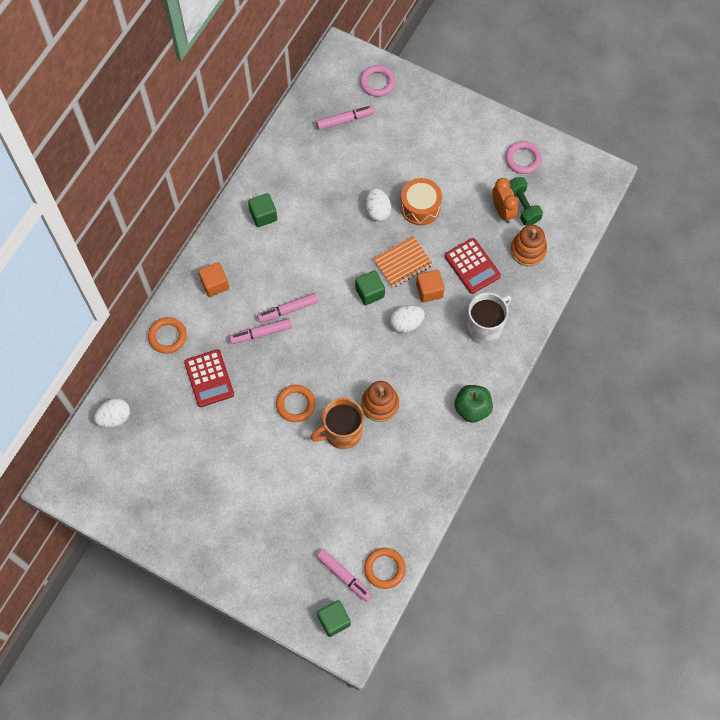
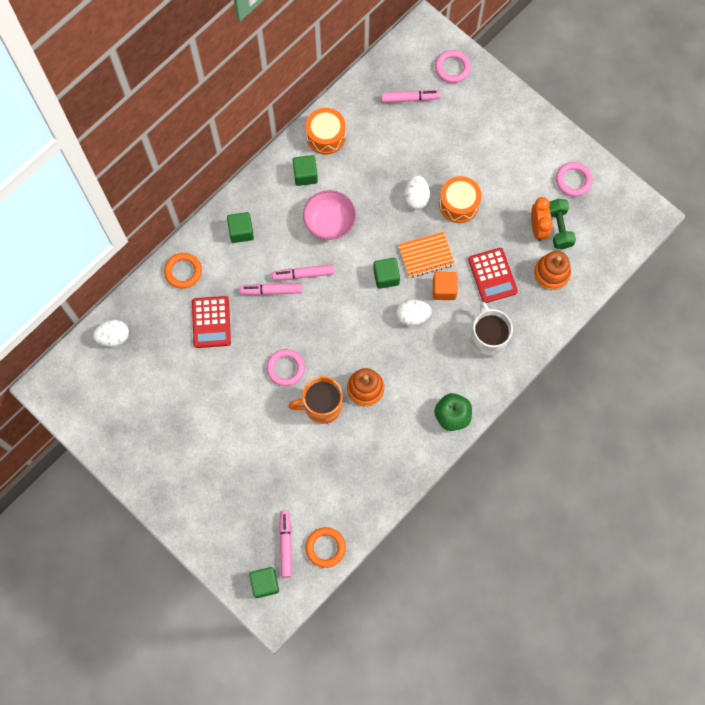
camera: 15 degrees right, 5 degrees up
(215, 284) = (241, 231): orange cube -> green cube
(273, 174) = (326, 136): none -> orange drum
(296, 404) = (285, 368): orange ring -> pink ring
(299, 254) = (329, 222): none -> pink bowl
(344, 576) = (286, 544): pink marker -> pink marker turned 150 degrees counterclockwise
(485, 327) = (487, 339): white mug -> white mug turned 75 degrees counterclockwise

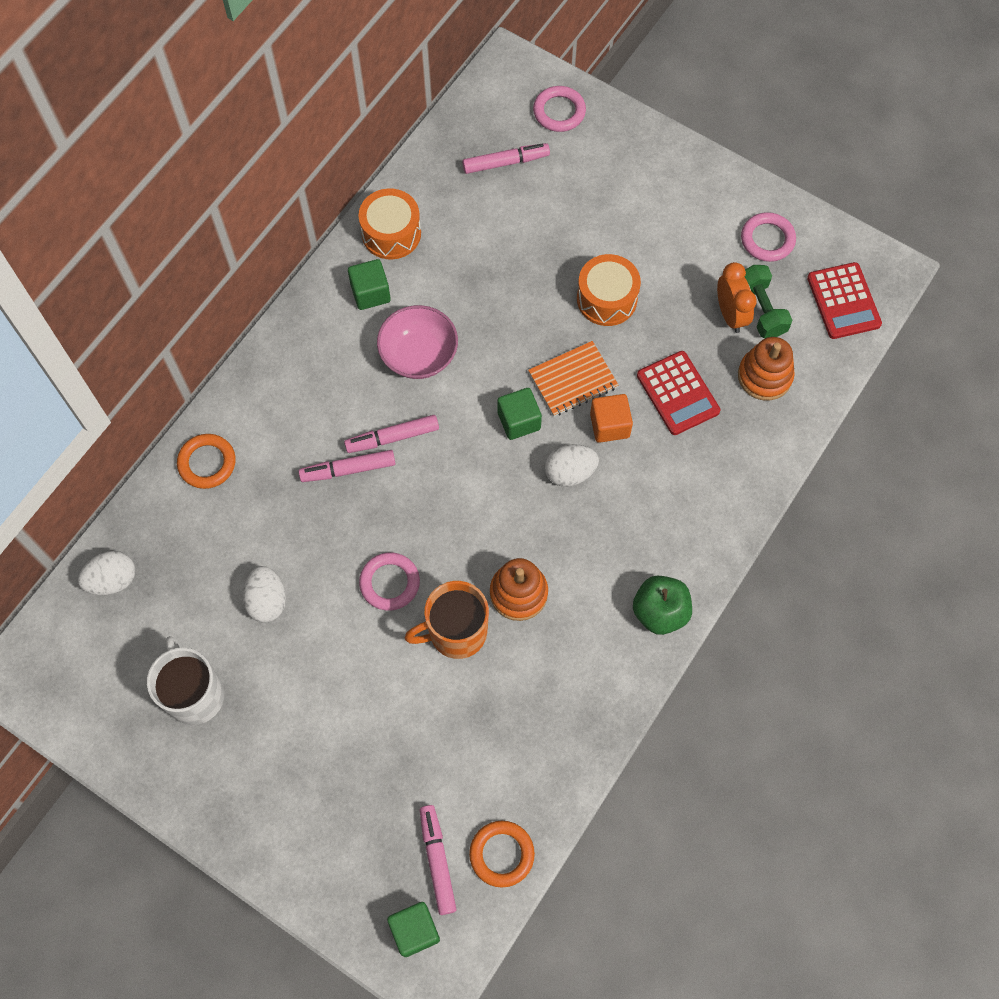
camera: 10 degrees left, 5 degrees down
(211, 322) = (262, 532): red calculator -> red calculator (843, 301)
(241, 231) = (287, 390): green cube -> none
(416, 198) = (542, 300): white egg -> white egg (267, 601)
(487, 339) = (689, 488): white mug -> white mug (194, 694)

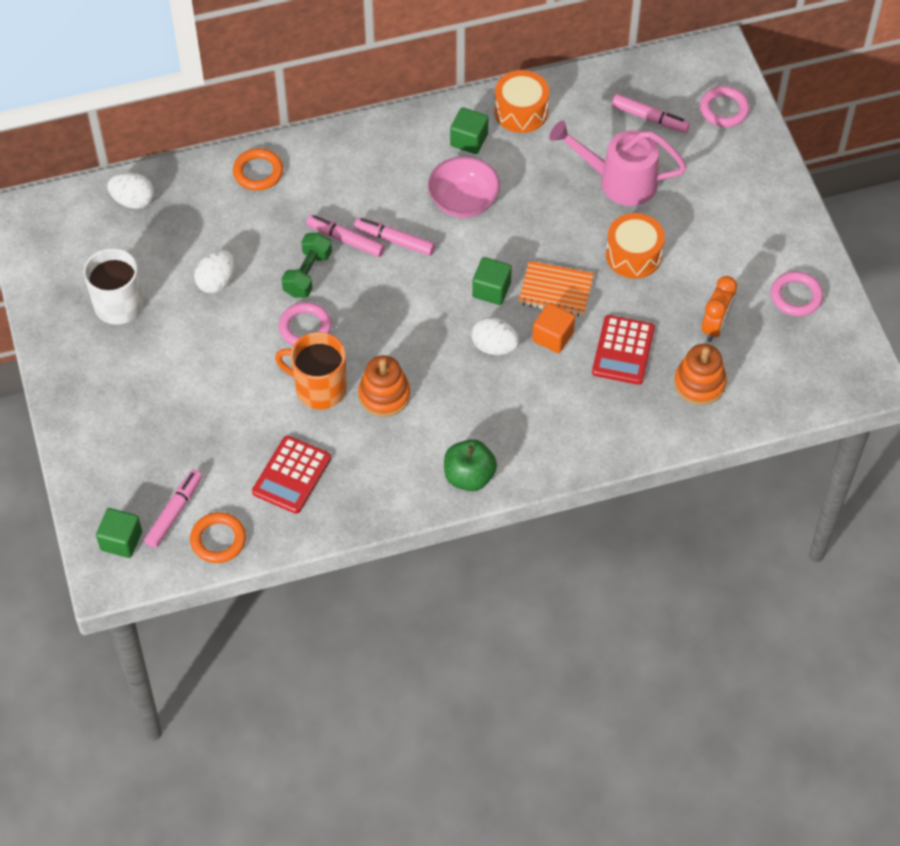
camera: 40 degrees right, 10 degrees down
(532, 239) = (618, 181): none -> pink watering can
(761, 310) = (742, 339): green dumbbell -> green dumbbell (307, 274)
(843, 301) = (812, 376): red calculator -> red calculator (292, 475)

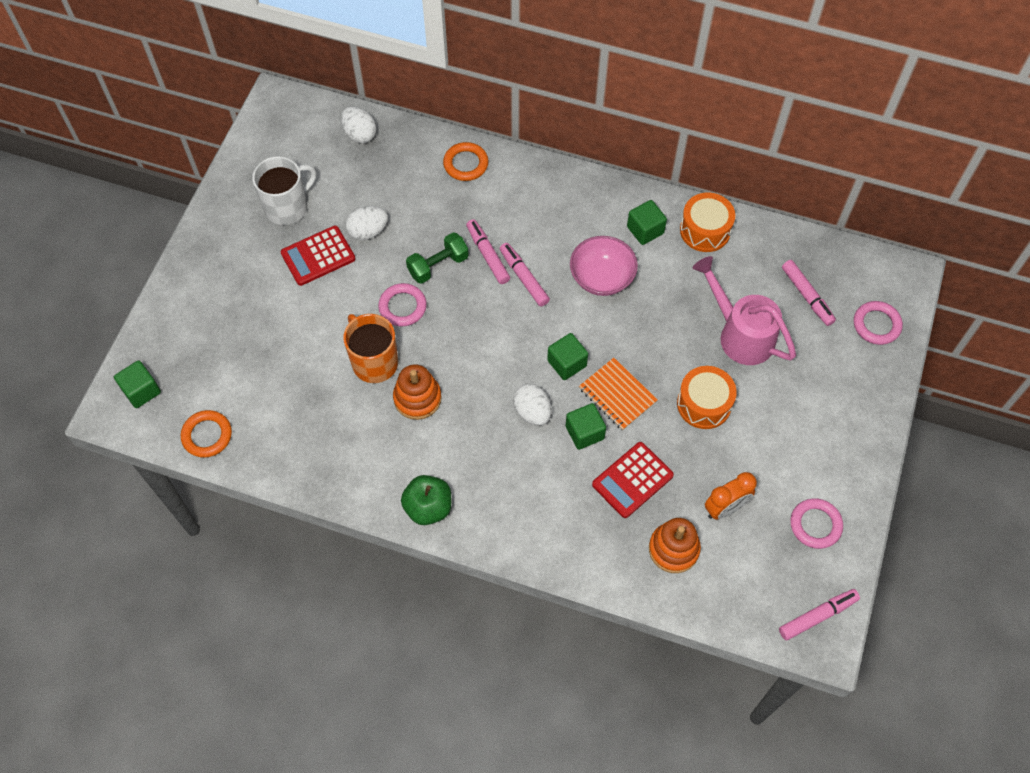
camera: 35 degrees right, 5 degrees up
(174, 512) = (195, 393): pink marker -> pink marker (817, 616)
(292, 475) = (299, 419): red calculator -> red calculator (318, 256)
(552, 337) = (584, 432): orange cube -> green cube

